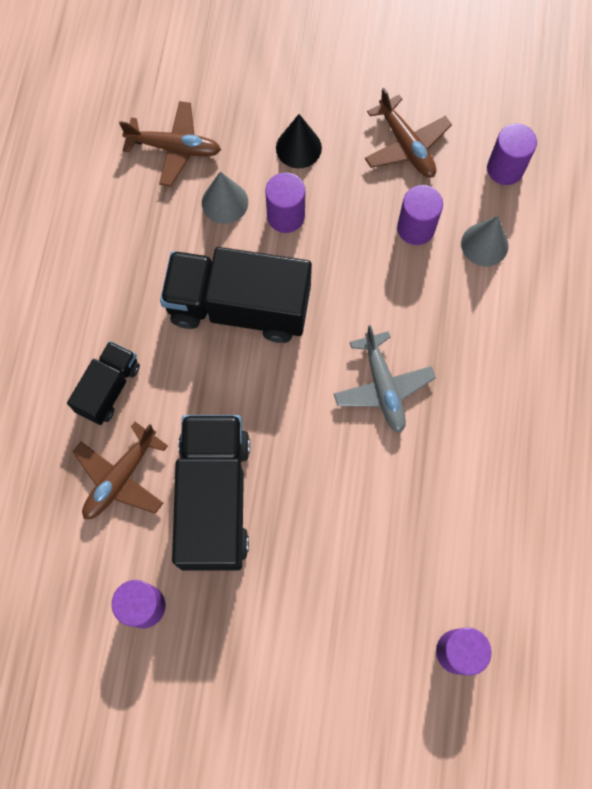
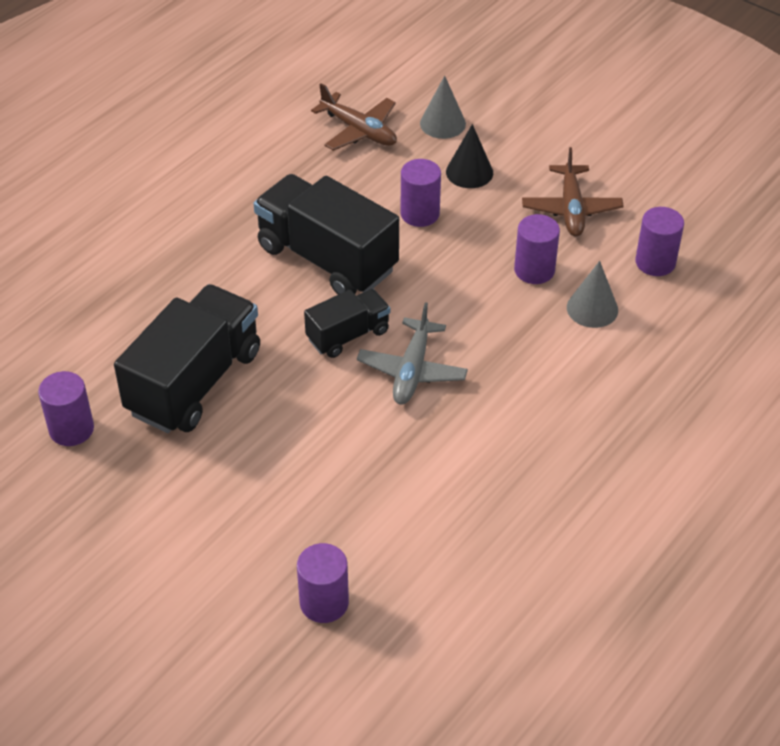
camera: 30 degrees right, 25 degrees down
(109, 388) = (169, 266): black truck -> black truck (348, 335)
(121, 478) = (127, 331): brown plane -> none
(225, 202) = (373, 183): grey cone -> grey cone (442, 123)

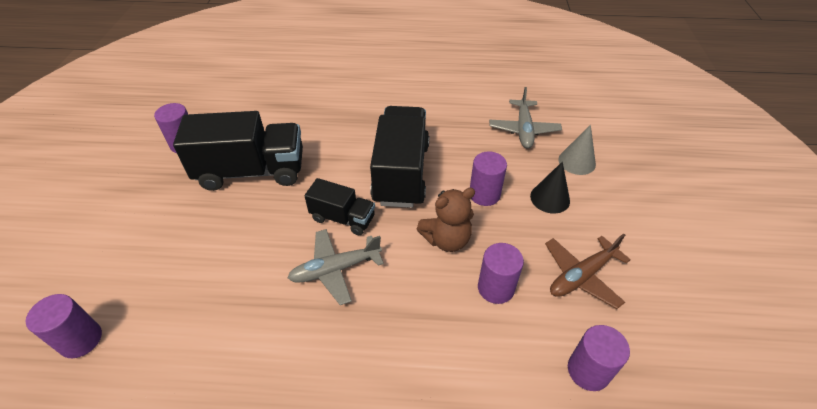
camera: 55 degrees right, 0 degrees up
(359, 131) = (523, 130): brown plane -> grey plane
(450, 272) = (446, 239): none -> brown teddy bear
(592, 308) = (492, 351): grey cone -> none

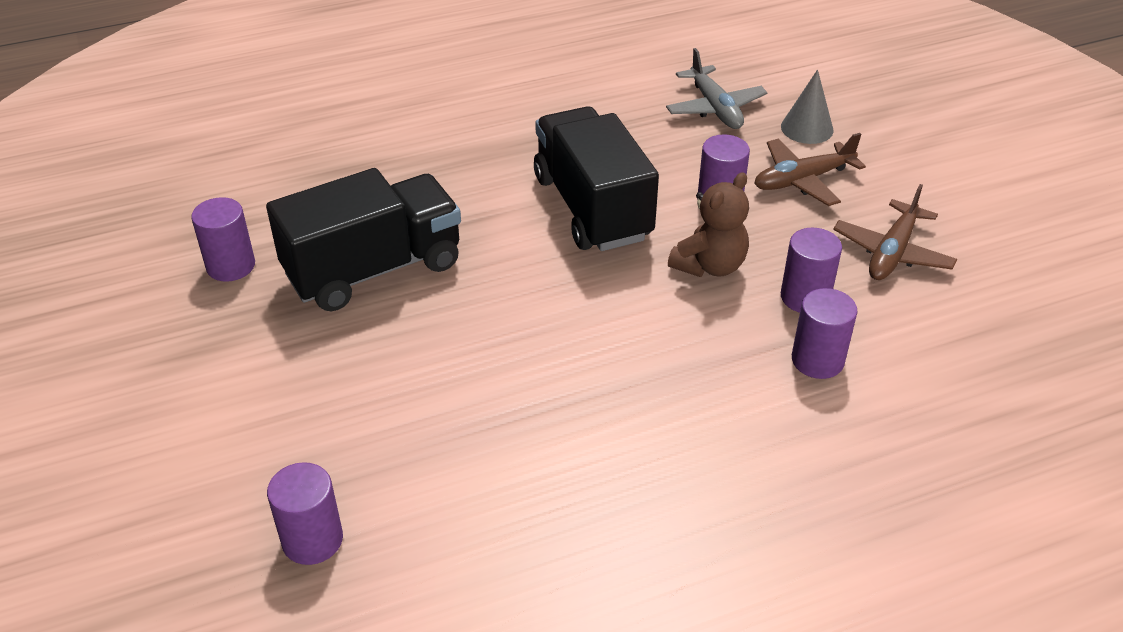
camera: 25 degrees left, 5 degrees down
(335, 270) = (594, 344): grey plane -> none
(342, 218) = (556, 285): black truck -> none
(550, 198) = (802, 180): black cone -> brown plane
(588, 371) = (957, 341): purple cylinder -> purple cylinder (817, 360)

